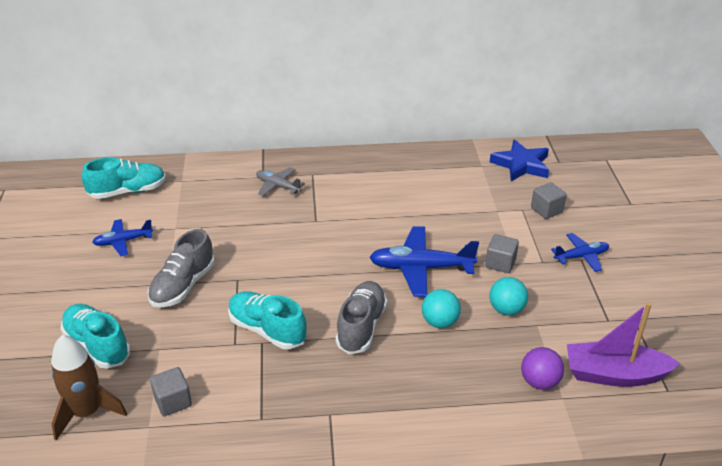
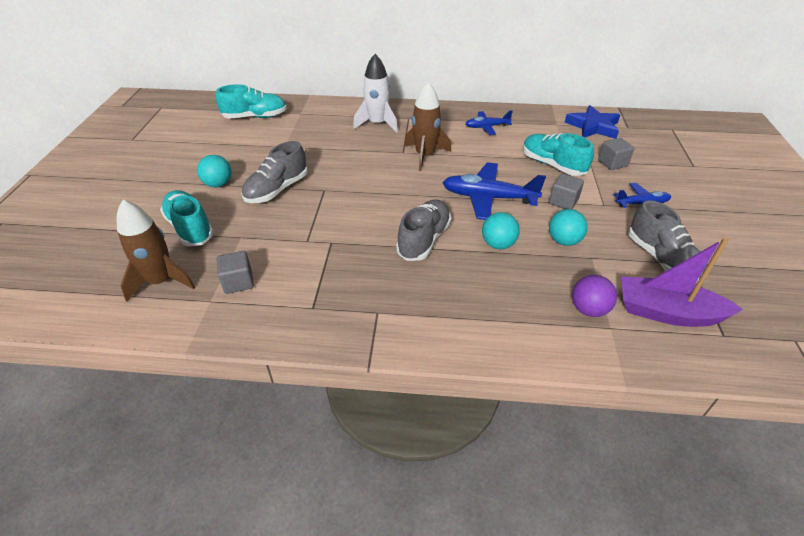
camera: 10 degrees right, 5 degrees up
(112, 286) = (218, 184): none -> turquoise ball
(123, 241) = (239, 152): blue plane -> blue plane (486, 127)
(267, 330) = (339, 233): turquoise shoe -> turquoise shoe (552, 165)
(278, 186) = (377, 124): grey plane -> white rocket
(341, 222) = (425, 155): none -> brown rocket
(605, 318) = (661, 259): none -> grey shoe

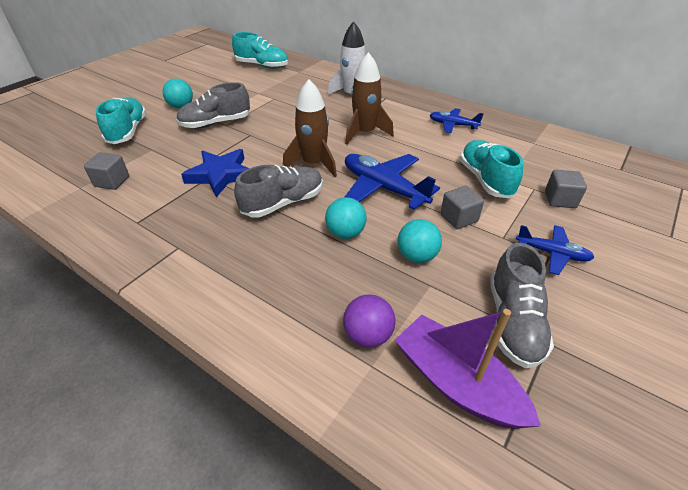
camera: 30 degrees right, 0 degrees up
(161, 281) = (68, 162): brown rocket -> brown rocket (313, 164)
(593, 126) = (575, 156): blue star -> blue star (220, 175)

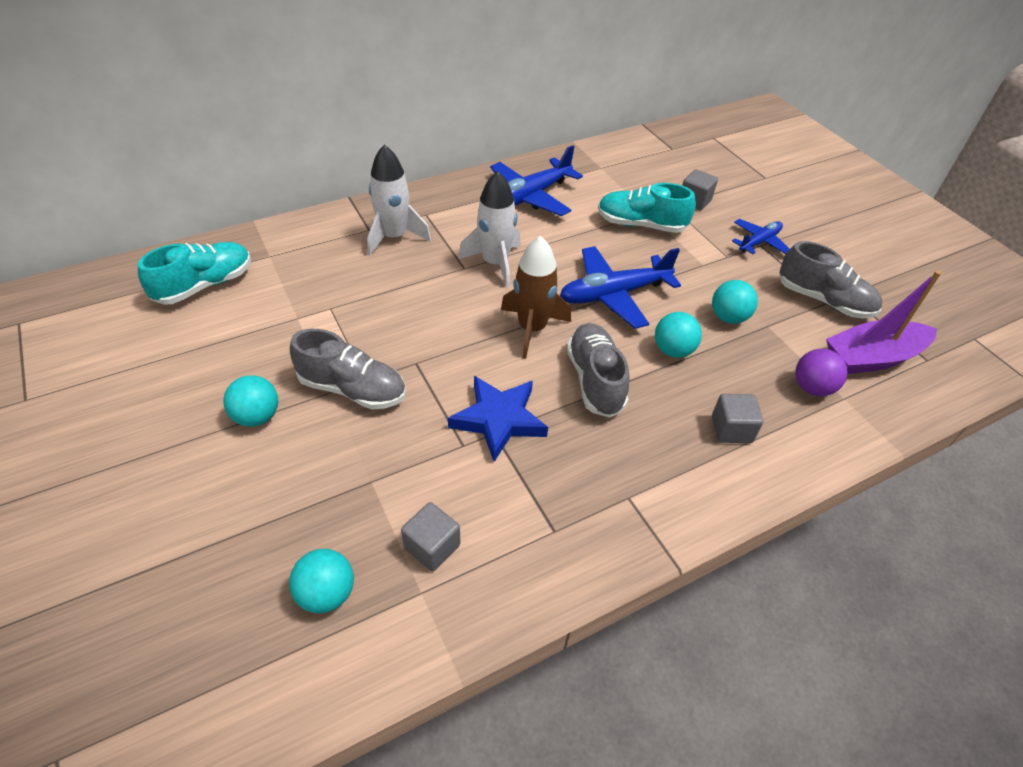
camera: 65 degrees left, 5 degrees up
(74, 160) = (327, 593): none -> turquoise ball
(128, 131) = (284, 503): turquoise shoe -> none
(216, 123) = (352, 389): grey shoe -> grey shoe turned 75 degrees counterclockwise
(365, 133) = (495, 263): brown rocket -> white rocket
(453, 125) = (530, 196): blue plane -> blue plane, size x1.72
(458, 218) = (689, 268): grey cube -> grey cube (731, 429)

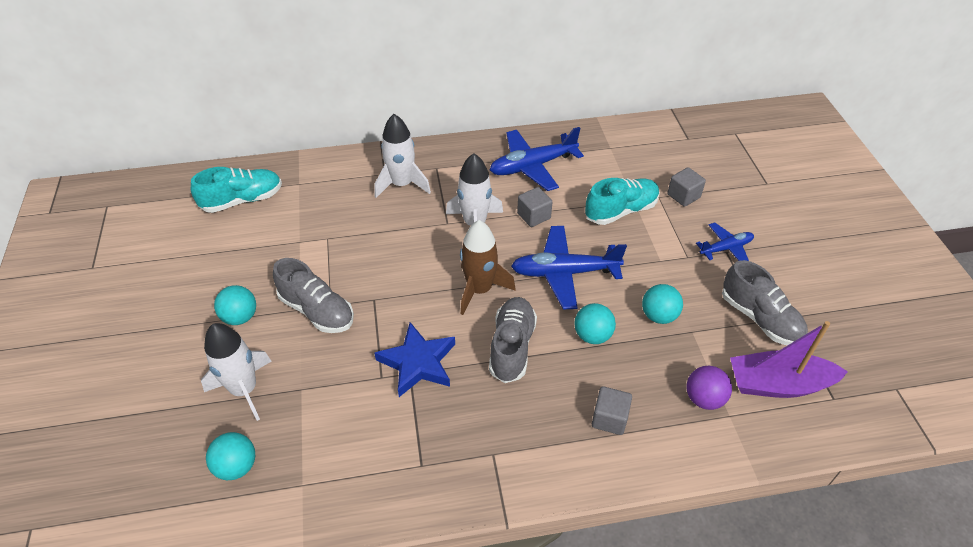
camera: 20 degrees right, 0 degrees up
(298, 499) = (244, 389): none -> white rocket
(432, 546) = (324, 452): grey cube -> grey cube (534, 216)
(641, 225) = (621, 211): turquoise shoe -> turquoise shoe turned 120 degrees clockwise

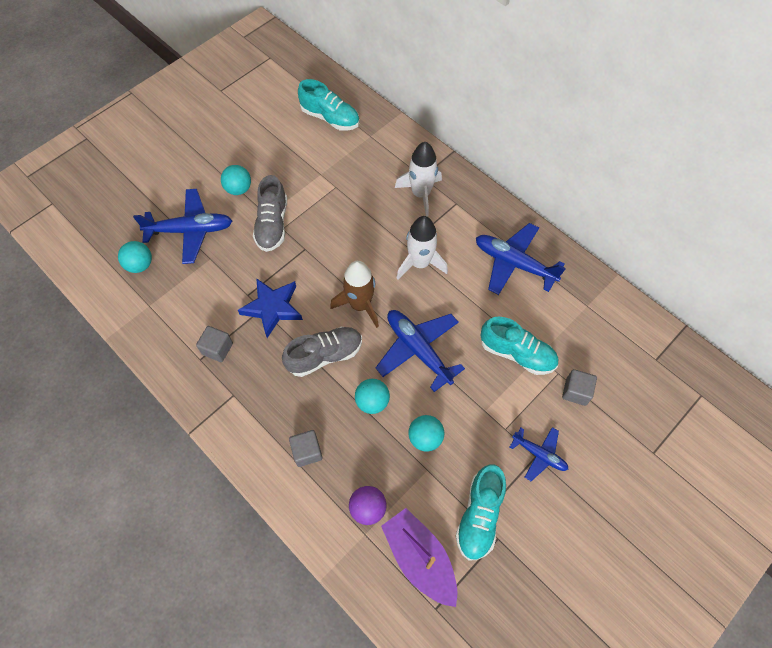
camera: 55 degrees right, 15 degrees up
(244, 389) = (190, 230): white rocket -> blue plane
(534, 216) = (460, 296): grey cube -> grey cube (217, 349)
(760, 318) = (479, 516): grey shoe -> turquoise shoe

